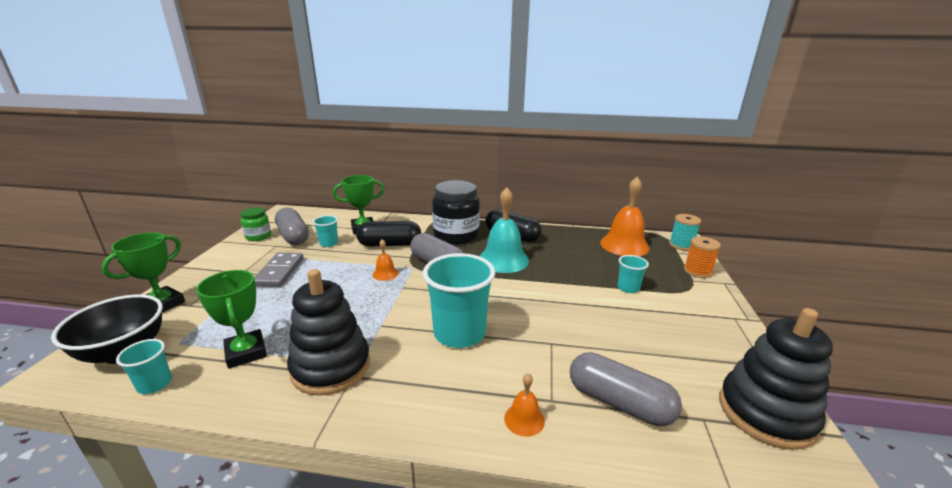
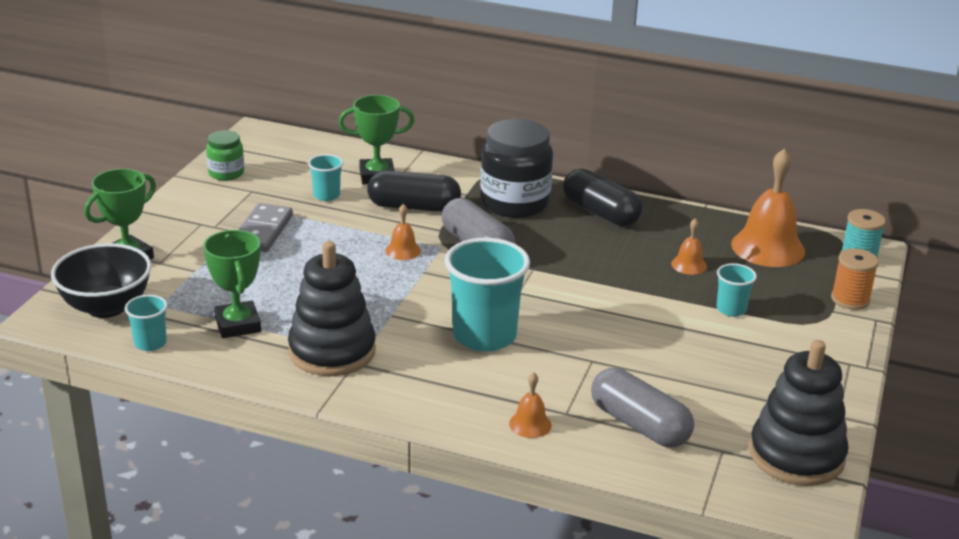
camera: 10 degrees right, 5 degrees up
(293, 236) = (275, 178): grey capsule -> none
(503, 260) = (573, 249): turquoise bell -> none
(583, 261) = (689, 265): none -> orange bell

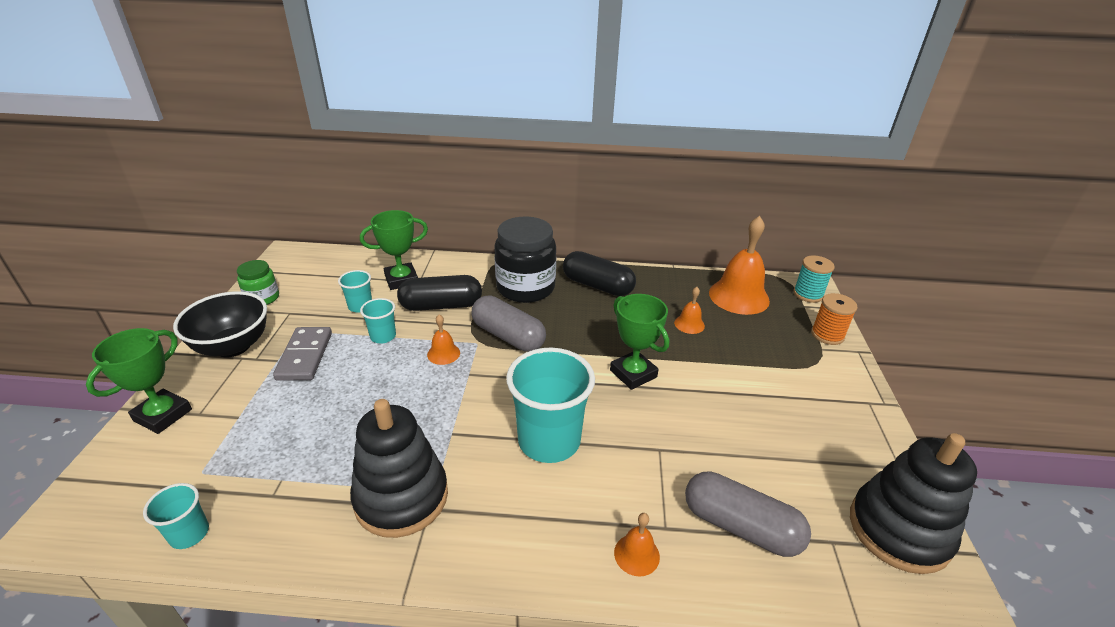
camera: 15 degrees left, 5 degrees up
(106, 307) = (136, 489): black bowl -> black bowl (233, 346)
(238, 325) = (292, 482): green trophy -> green trophy (633, 373)
(731, 309) = (745, 363): turquoise cup -> turquoise cup (383, 336)

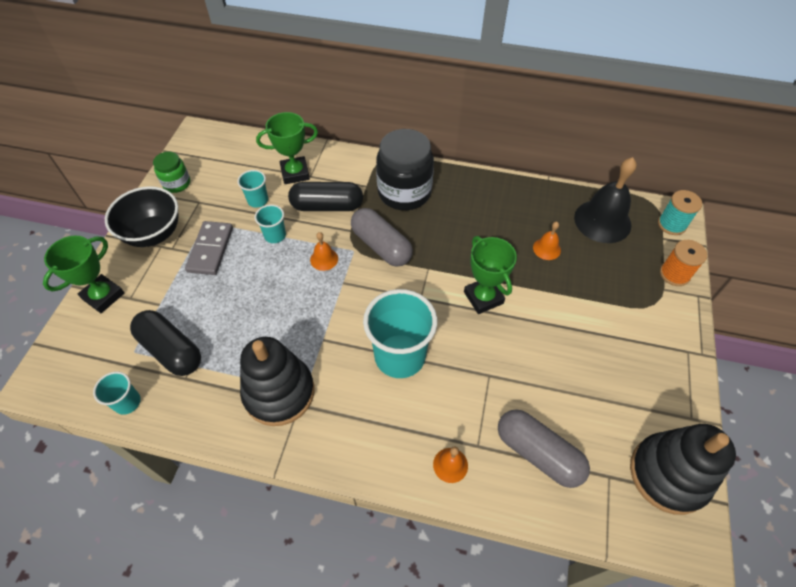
camera: 10 degrees right, 20 degrees up
(597, 286) = (471, 196): black capsule -> black capsule (171, 350)
(739, 296) = (602, 221): orange bell -> black bell

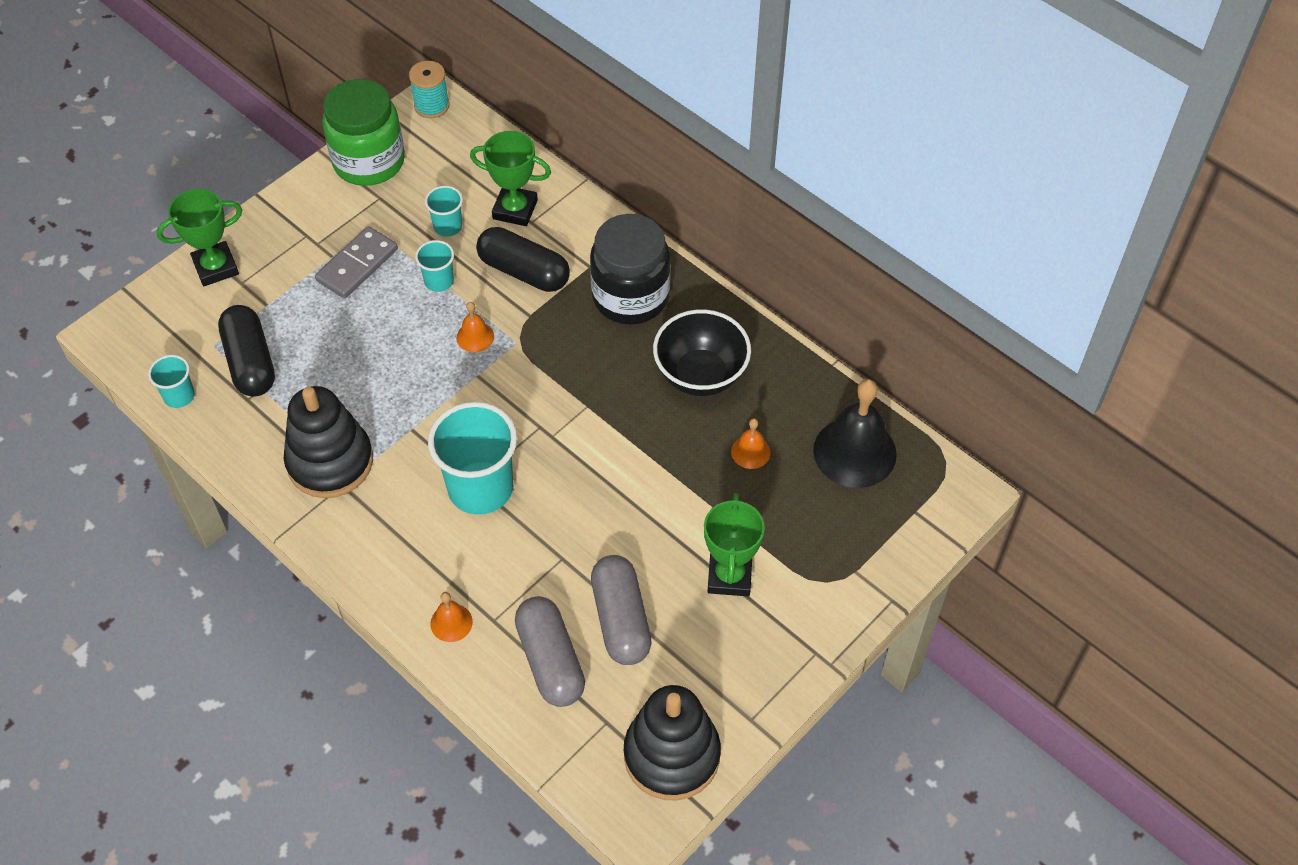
camera: 30 degrees right, 0 degrees up
(154, 234) = (307, 216): black bowl -> black bowl (700, 375)
(177, 183) = (369, 161): green jar -> green jar, size x1.90
(381, 246) = (552, 352): grey capsule -> grey capsule (621, 619)
(483, 297) = (624, 471): green trophy -> green trophy (729, 576)
(671, 224) = (944, 500): turquoise spool -> turquoise spool (432, 106)
(674, 274) = (886, 561): orange spool -> none

